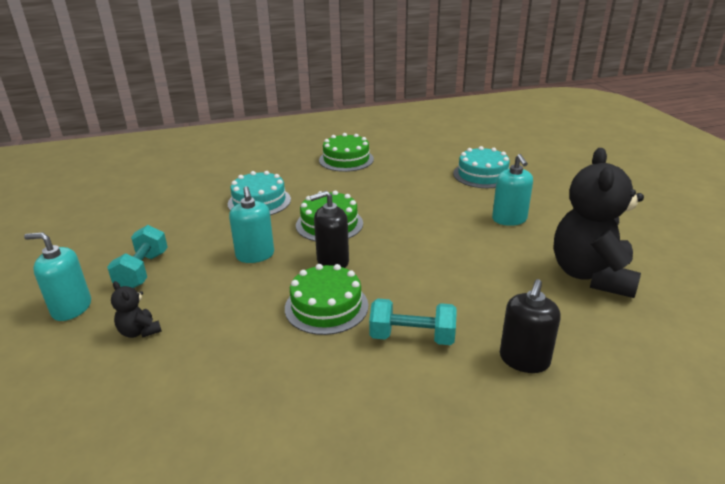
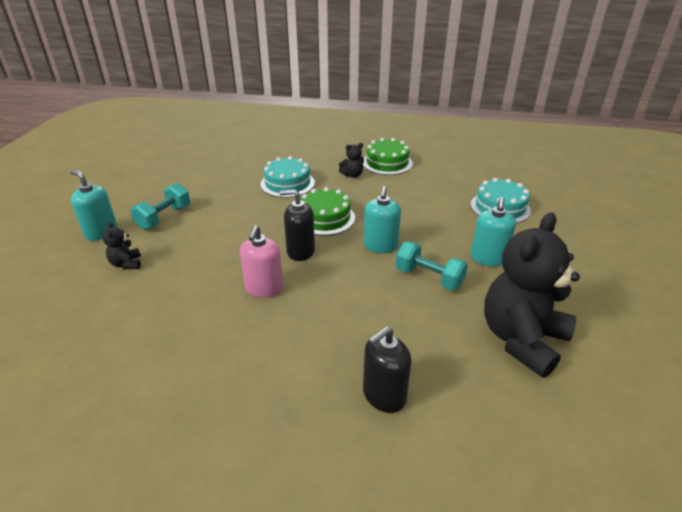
camera: 25 degrees right, 5 degrees up
(255, 255) = (248, 228): turquoise soap dispenser -> turquoise soap dispenser (380, 246)
(321, 178) = (352, 175): none -> black teddy bear
(326, 306) = (264, 288): green cake -> pink soap dispenser
(412, 337) = (307, 339): turquoise dumbbell -> turquoise dumbbell (429, 278)

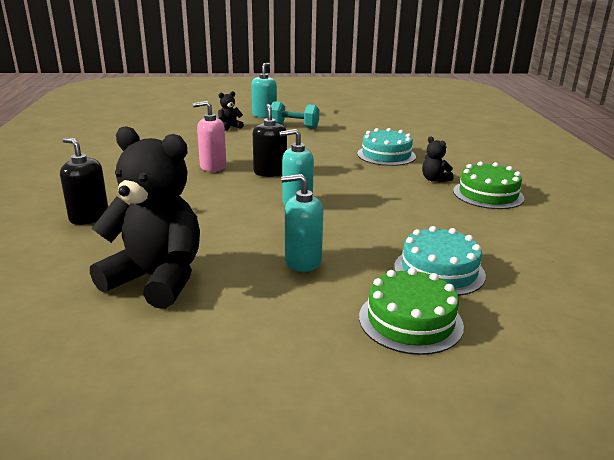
camera: 75 degrees right, 10 degrees down
(325, 218) = (333, 176): green cake -> green cake (410, 321)
(429, 278) = (250, 228): turquoise dumbbell -> none

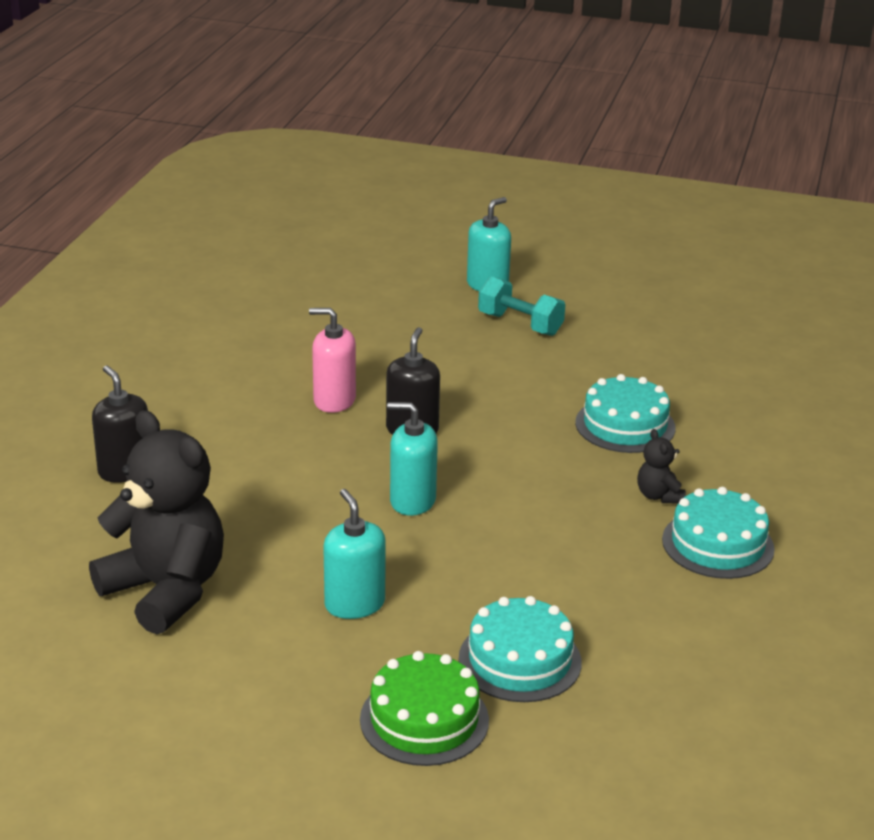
camera: 20 degrees right, 5 degrees up
(229, 127) = (410, 308): black teddy bear -> none
(303, 261) = (354, 604): turquoise soap dispenser -> turquoise soap dispenser turned 45 degrees clockwise
(488, 194) = (718, 544): green cake -> turquoise cake

